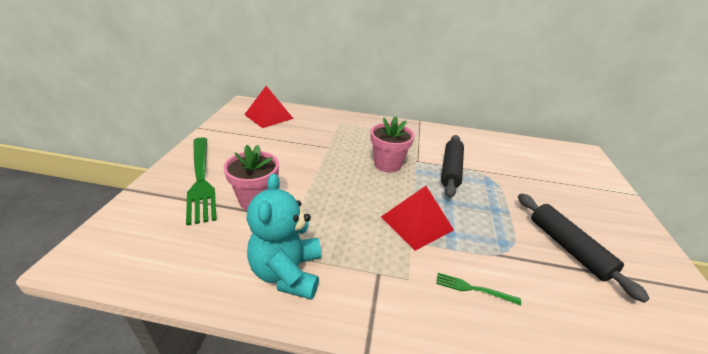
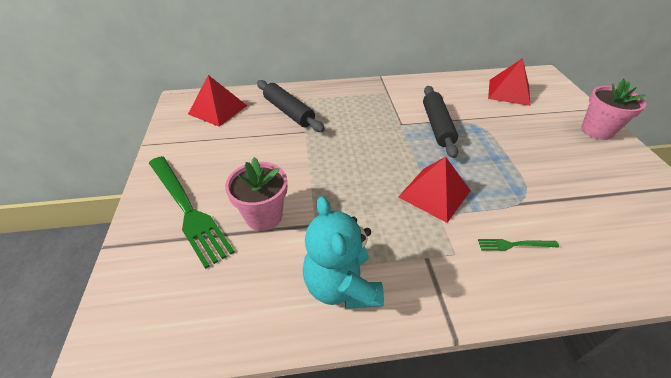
camera: 15 degrees left, 10 degrees up
(387, 164) = (374, 136): pink flower pot -> pink flower pot (597, 130)
(539, 158) = (509, 92): none -> red pyramid
(567, 248) = (571, 179): black rolling pin -> black rolling pin (288, 112)

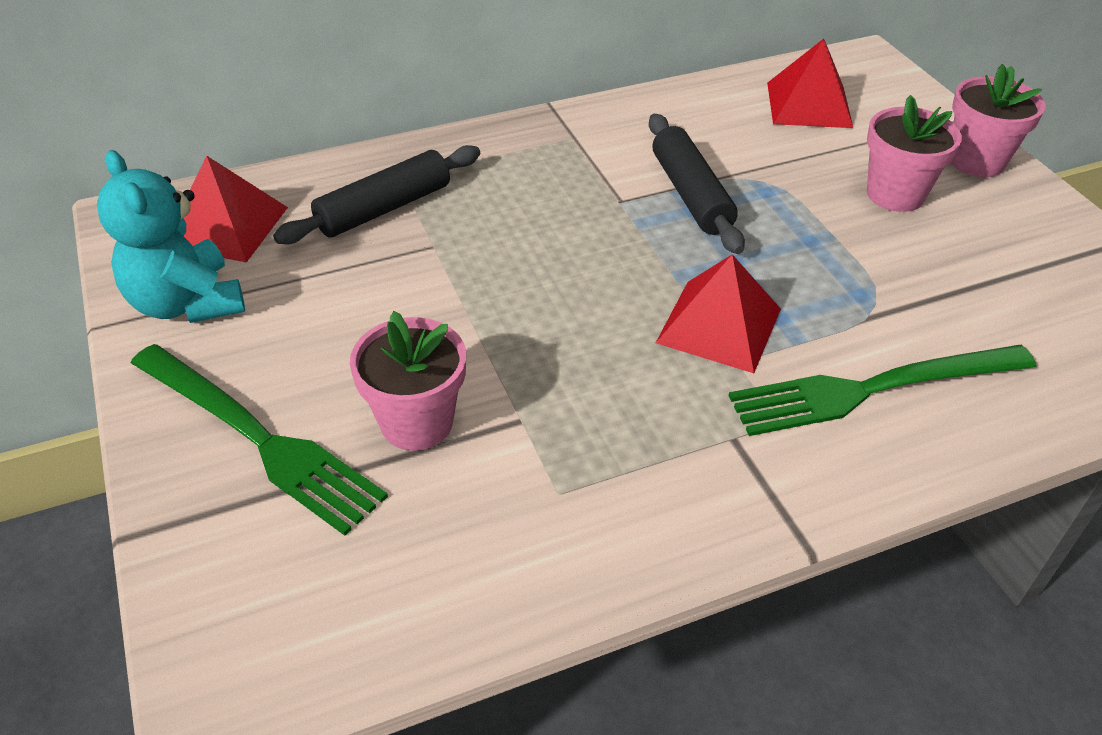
camera: 15 degrees left, 0 degrees up
(288, 112) = (384, 209): black rolling pin -> black rolling pin turned 75 degrees counterclockwise
(342, 286) = (604, 512): turquoise teddy bear -> turquoise teddy bear (187, 303)
(515, 245) = (873, 389): green fork -> green fork, size x2.33
(547, 141) = (895, 194): none -> pink flower pot

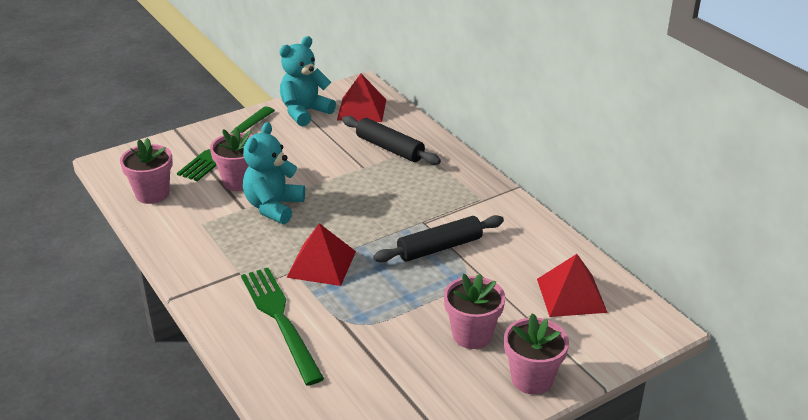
camera: 80 degrees right, 10 degrees down
(411, 586) = (152, 194): none -> pink flower pot
(528, 375) = (273, 207): none -> turquoise teddy bear

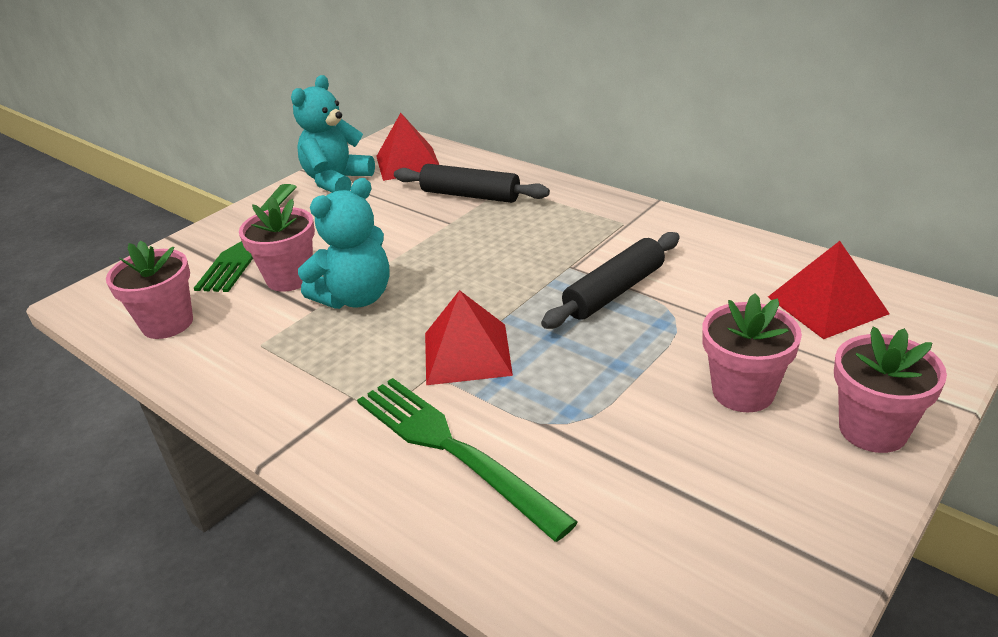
camera: 15 degrees left, 0 degrees up
(273, 207) = (356, 297): turquoise teddy bear -> turquoise teddy bear turned 135 degrees counterclockwise

